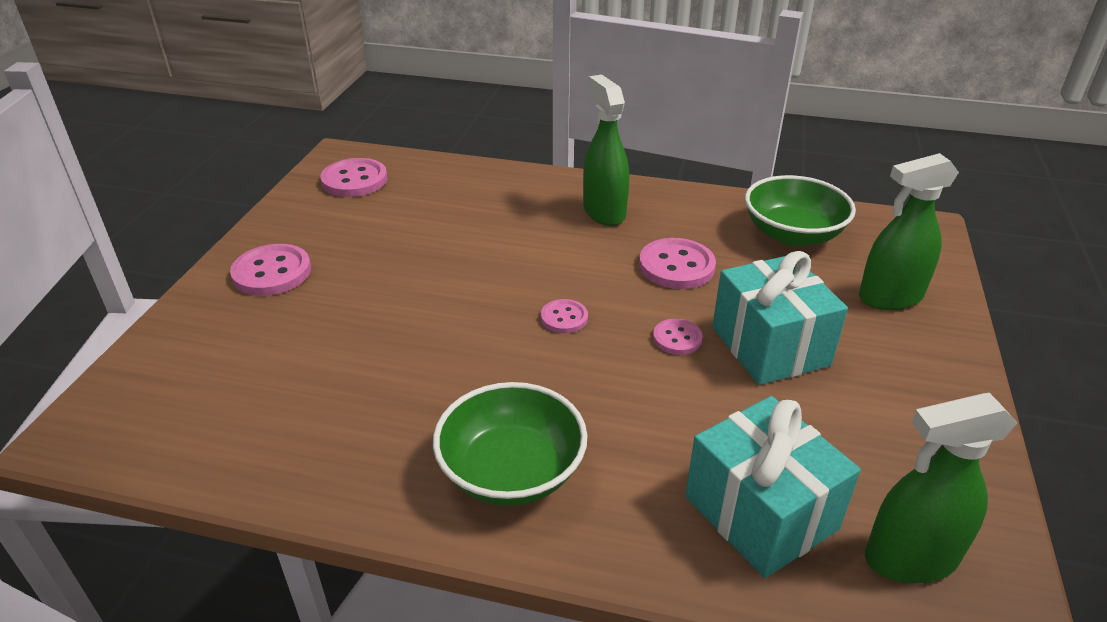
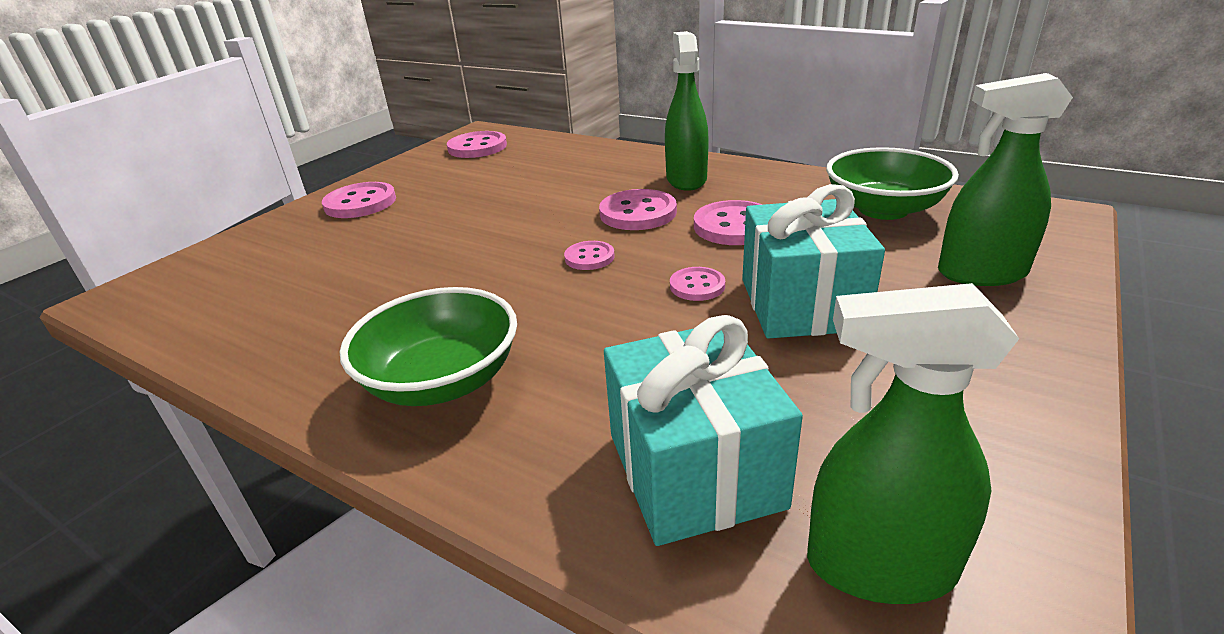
camera: 20 degrees right, 5 degrees down
(580, 258) = (638, 213): none -> pink button

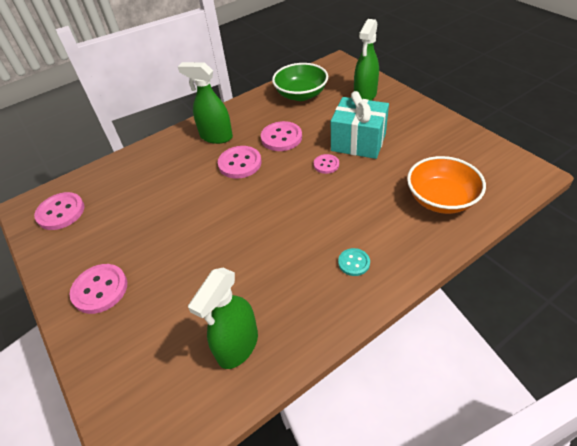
camera: 65 degrees left, 15 degrees up
(442, 380) = (354, 263): green bowl -> turquoise button
(589, 257) = (274, 191): pink button -> none
(694, 470) = (441, 199): turquoise gift -> orange bowl
(879, 566) = (490, 175): green spray bottle -> green spray bottle (237, 346)

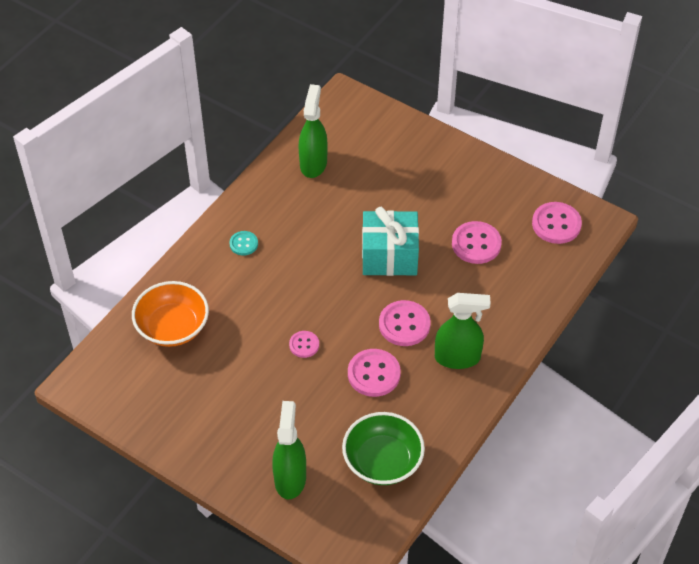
camera: 155 degrees right, 5 degrees up
(100, 289) = (451, 172): pink button -> pink button (476, 244)
(358, 142) = (276, 387): turquoise gift -> turquoise gift (389, 256)

